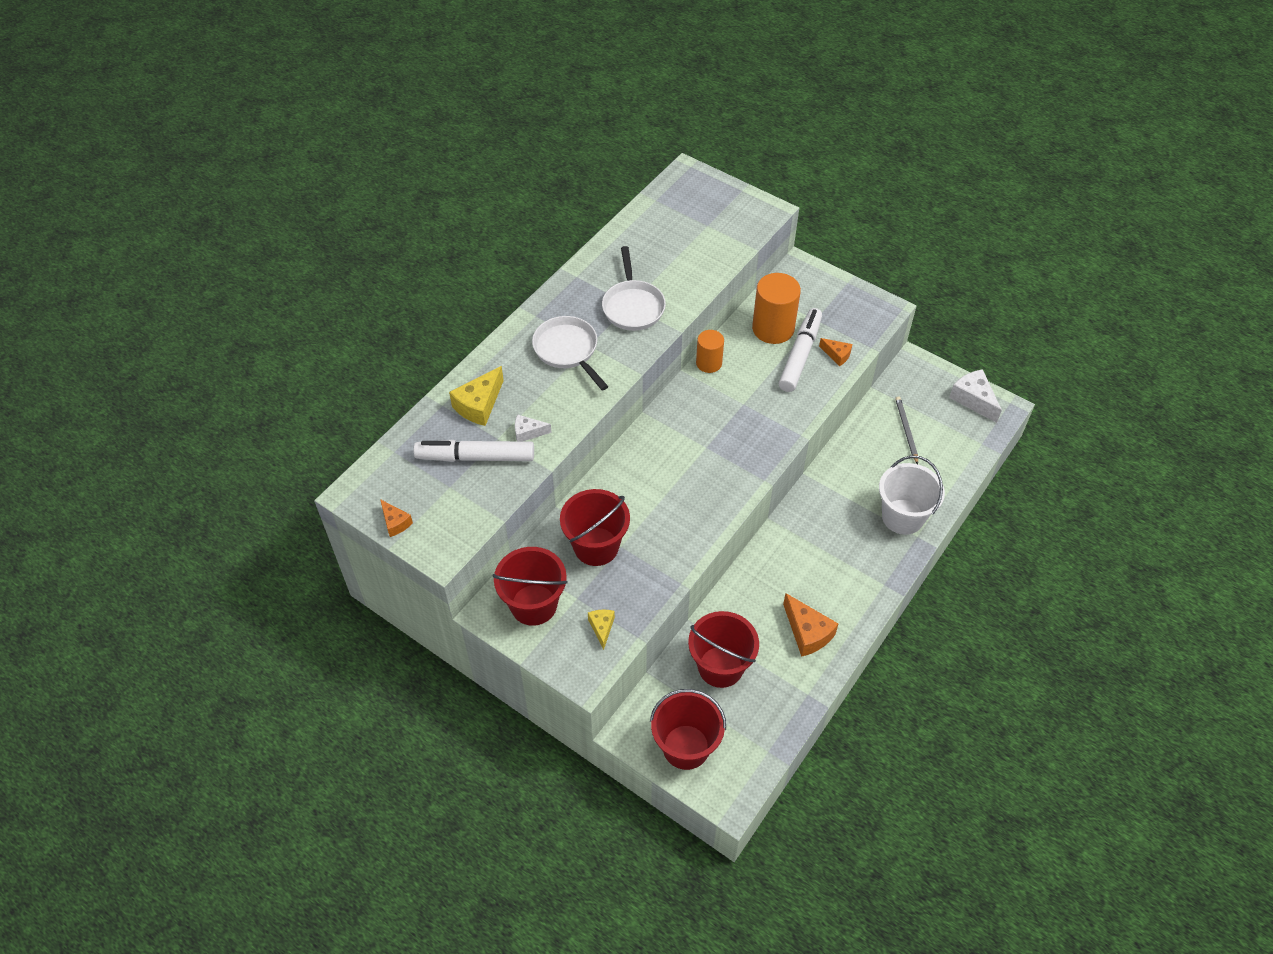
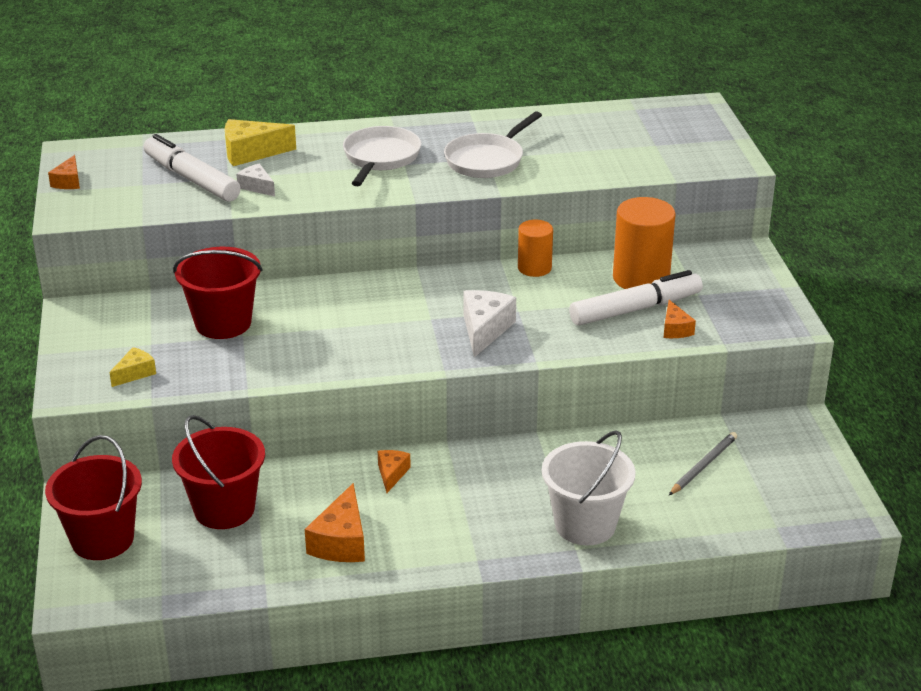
camera: 45 degrees right, 20 degrees down
(533, 605) = (112, 327): red bucket -> none
(772, 565) = (392, 474): none -> orange cheese
(973, 399) = (826, 488): white cheese -> white cheese (484, 330)

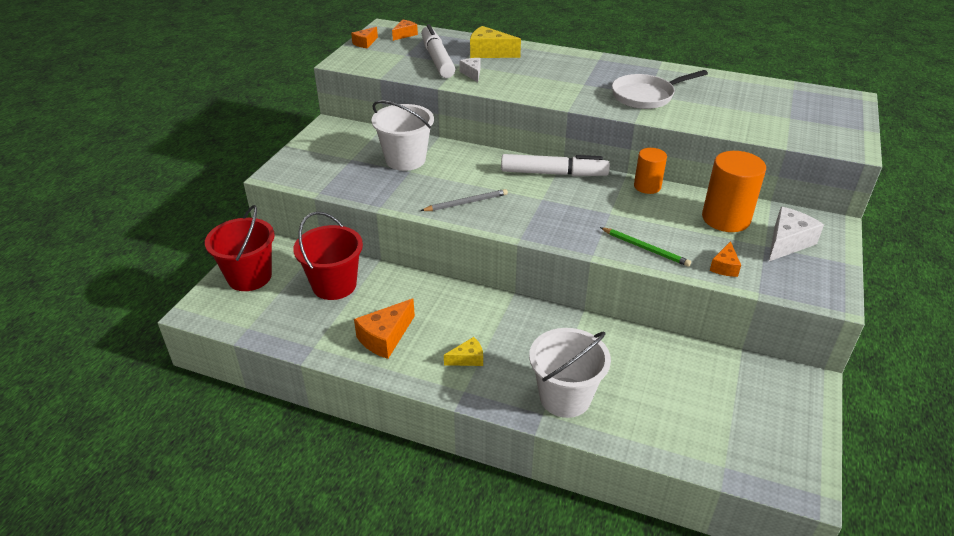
camera: 30 degrees right, 5 degrees up
(135, 373) = (324, 174): yellow cheese -> yellow cheese (468, 359)
(223, 323) = (405, 160): red bucket -> white bucket
(380, 158) = (570, 76): white pan -> none
(392, 474) = (458, 302): orange cheese -> orange cheese (405, 34)
(484, 330) = (573, 219): white cheese -> white cheese (787, 242)
(584, 336) = (645, 248): none -> green pencil
(635, 309) = (703, 241): white marker -> white marker (553, 173)
(703, 465) = (696, 387): grey pencil -> grey pencil (466, 203)

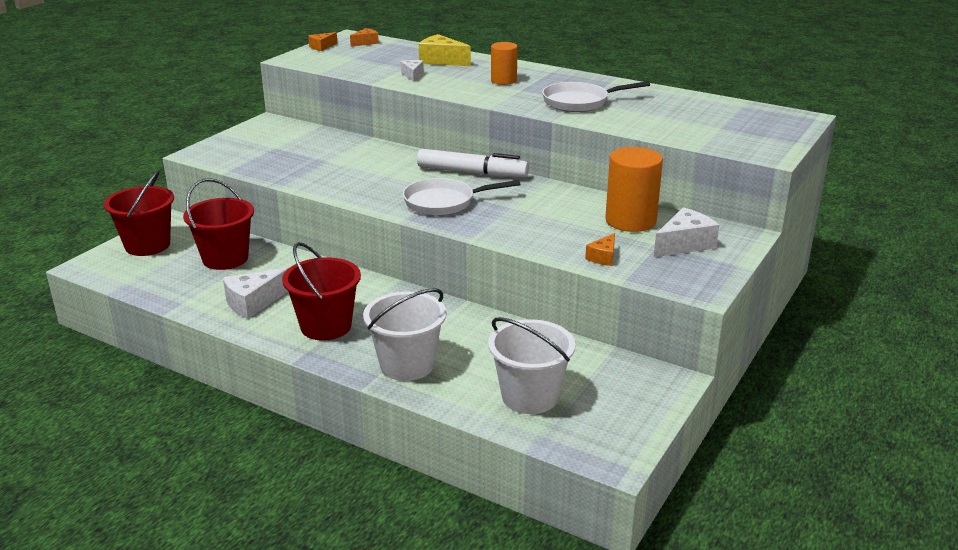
camera: 10 degrees right, 10 degrees down
(385, 337) = (253, 302): orange cheese -> white cheese
(405, 160) = (328, 152): white bucket -> white bucket (529, 396)
(437, 59) = (385, 62): white marker -> none
(466, 203) = (369, 188): grey pencil -> none
(468, 359) = (326, 326): yellow cheese -> red bucket
(545, 213) = (444, 202): none -> white pan
(645, 248) = (529, 237): green pencil -> none
(647, 186) = (563, 190): orange cylinder -> orange cylinder (503, 80)

